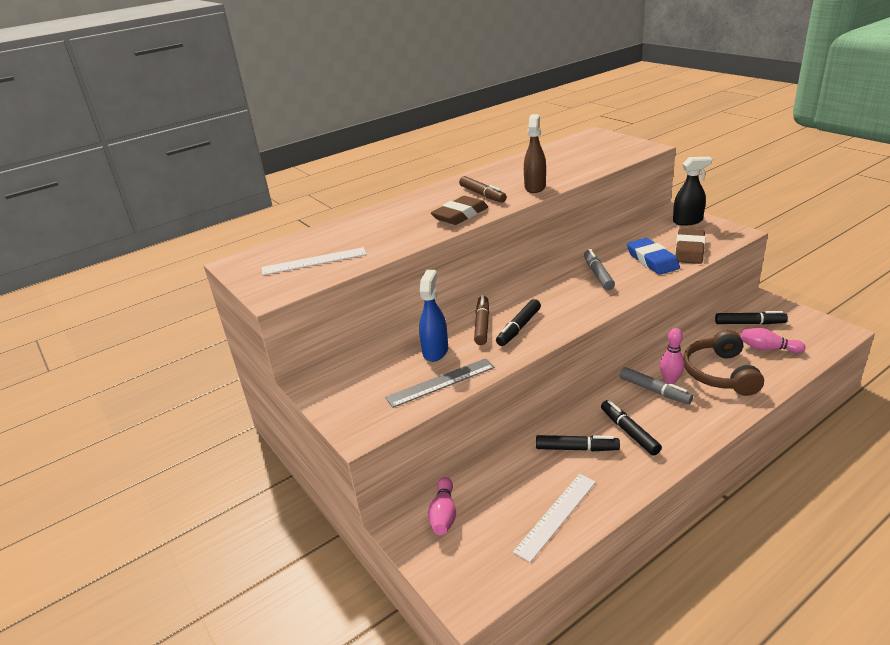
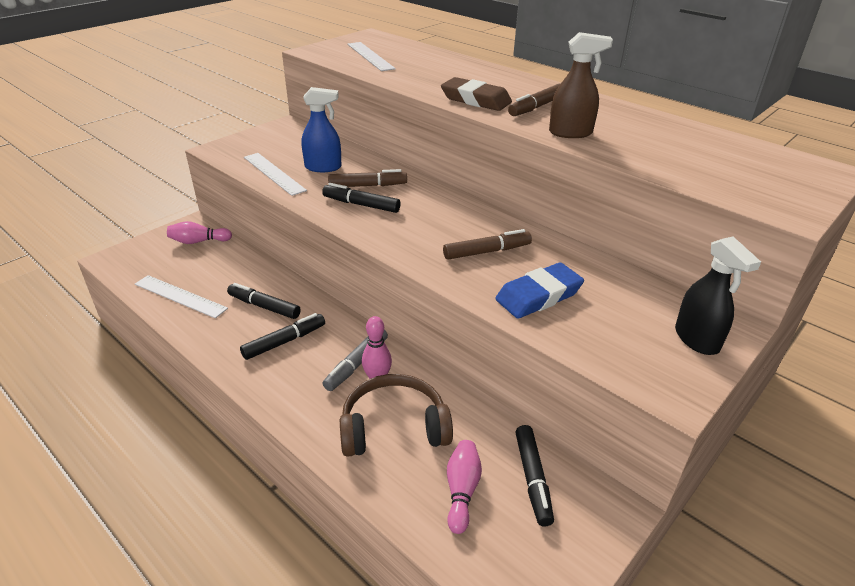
camera: 75 degrees right, 5 degrees up
(440, 382) = (274, 173): grey ruler -> white ruler
(576, 448) = (264, 306): black marker -> black marker turned 120 degrees clockwise
(598, 274) = (487, 252): grey marker -> brown marker
(689, 250) = (583, 333): brown eraser -> none

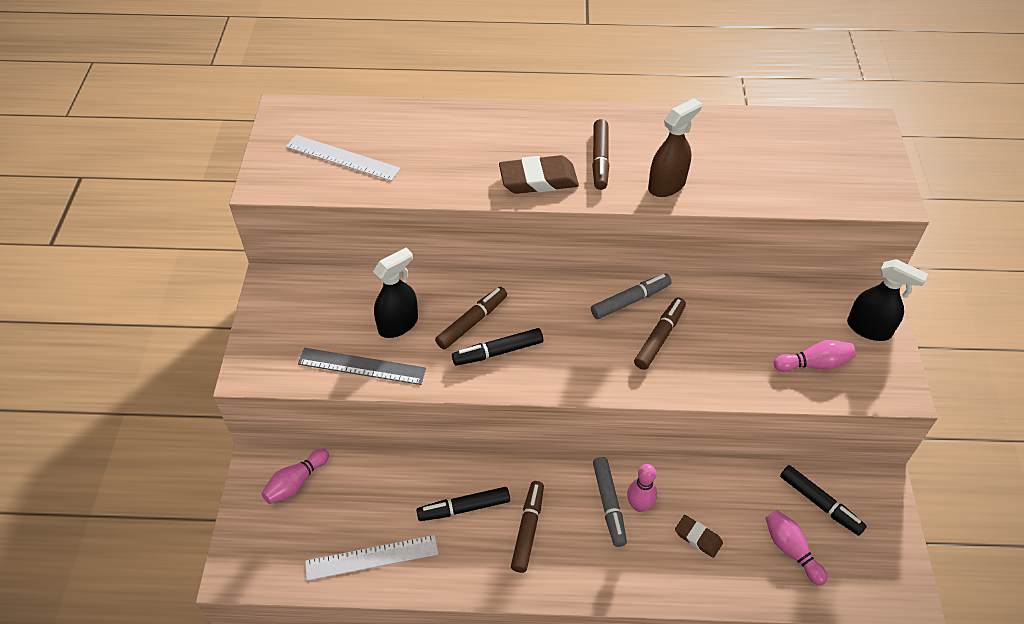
camera: 40 degrees left, 15 degrees up
(274, 173) = (362, 366): white ruler -> grey ruler
(284, 342) = (528, 529): black marker -> brown marker
(323, 167) = (398, 324): blue spray bottle -> black spray bottle
(394, 427) = (698, 537): brown headphones -> brown eraser
(493, 225) = (630, 301): none -> grey marker
(538, 296) = (742, 360): blue eraser -> none
(604, 331) = (814, 364): none -> pink bowling pin

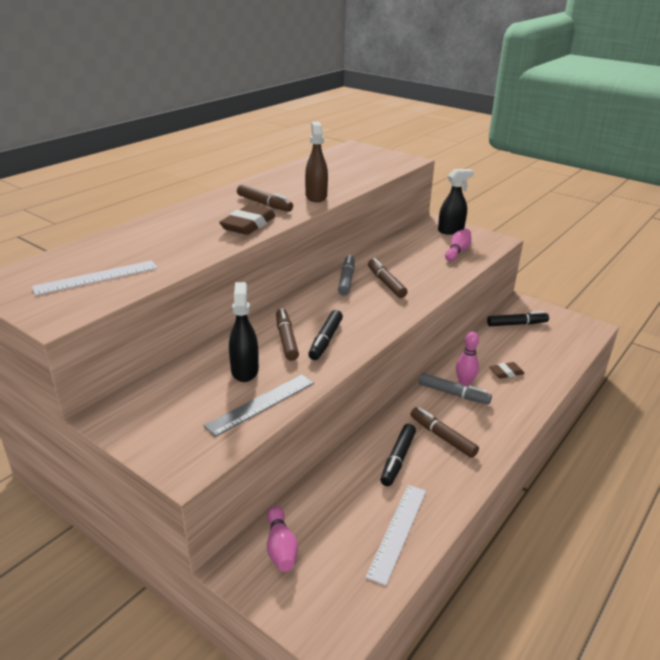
camera: 55 degrees left, 20 degrees down
(791, 550) = (539, 346): pink bowling pin -> none

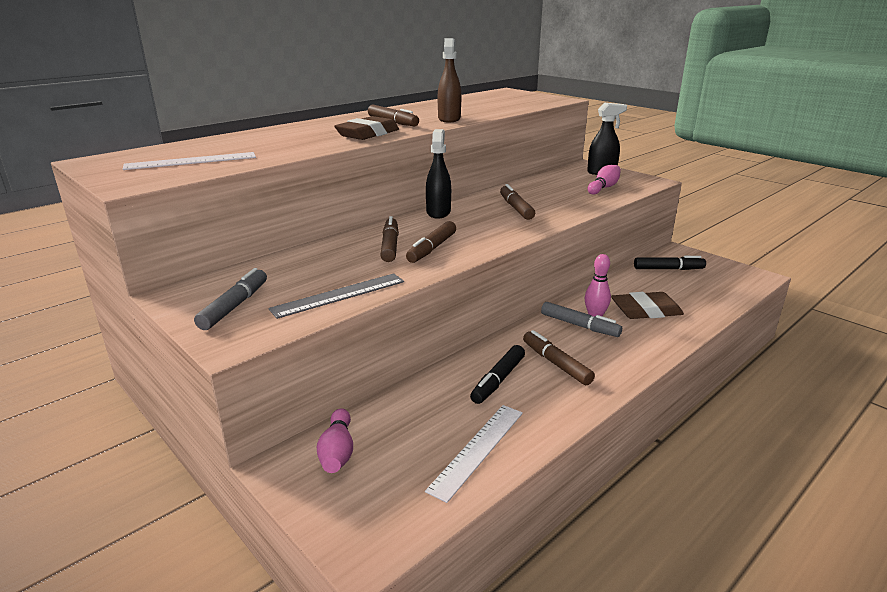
camera: 10 degrees right, 5 degrees down
(244, 370) = (334, 267): black spray bottle -> black spray bottle (438, 212)
(325, 340) = (432, 248): black marker -> brown marker
(346, 280) = (474, 204): grey marker -> grey marker (234, 306)
(506, 372) = (646, 310): brown eraser -> brown eraser, size x1.74

